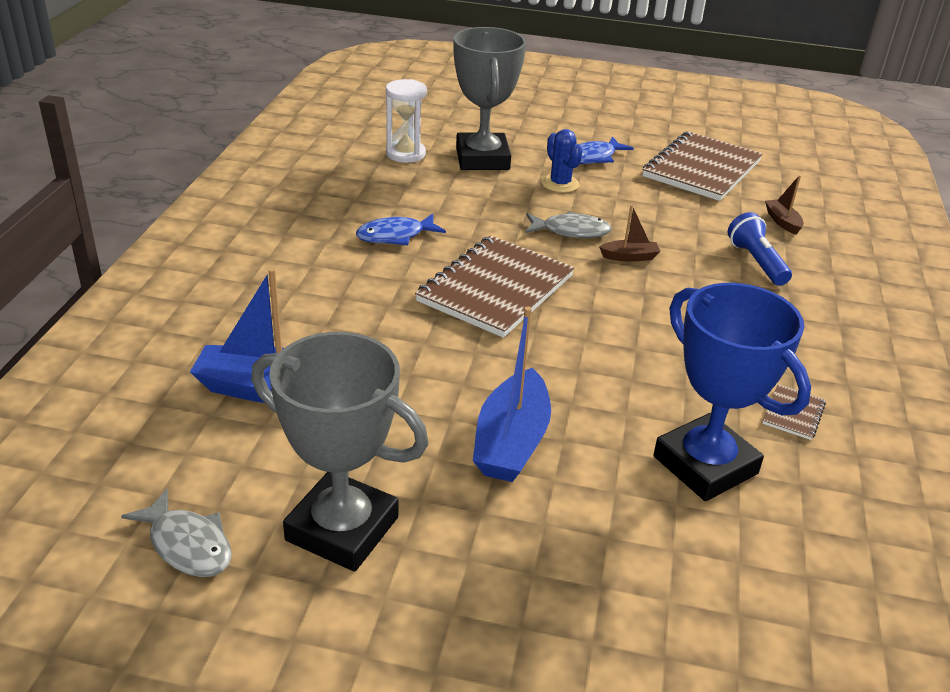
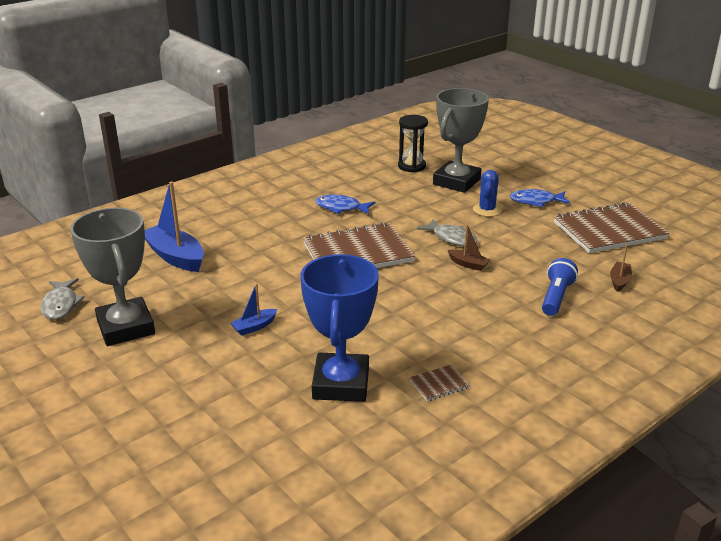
camera: 40 degrees right, 5 degrees down
(405, 154) = (411, 166): white hourglass -> black hourglass
(511, 442) = (254, 327): blue boat -> blue boat, size x0.51

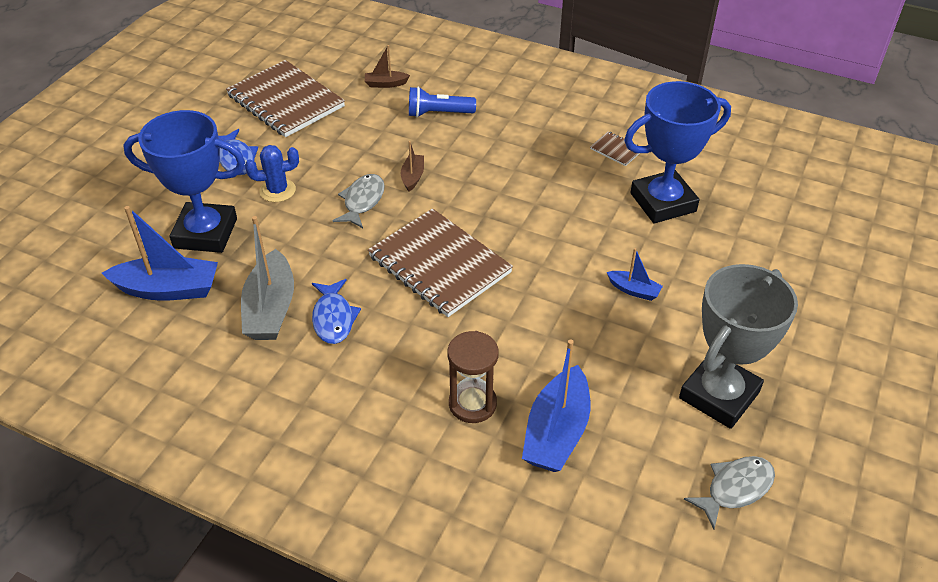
camera: 115 degrees left, 15 degrees up
(227, 236) = (472, 404): none -> brown hourglass
(368, 191) = (271, 308): none -> grey boat
(411, 166) = (168, 289): black hourglass -> blue boat
(456, 182) = (205, 233): grey trophy -> blue trophy

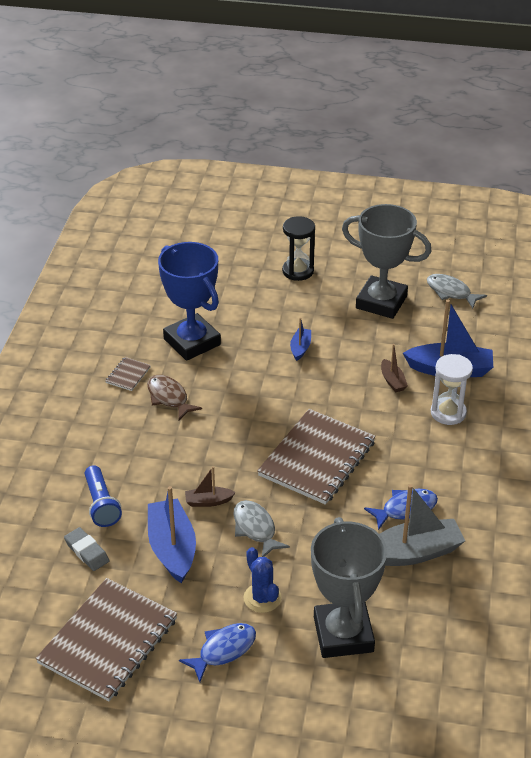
camera: 105 degrees left, 5 degrees down
(168, 289) = (425, 634): blue boat -> blue boat (172, 548)
(205, 233) = (343, 634): blue trophy -> grey trophy
(362, 201) = (255, 529): grey fish -> grey fish turned 60 degrees clockwise
(385, 84) = (56, 560): brown boat -> brown boat (392, 381)
(387, 100) = (87, 551): none -> grey eraser
(472, 404) = (448, 413): brown hourglass -> white hourglass
(572, 172) = (169, 398): none -> brown fish
(799, 321) = (298, 271): none -> black hourglass

